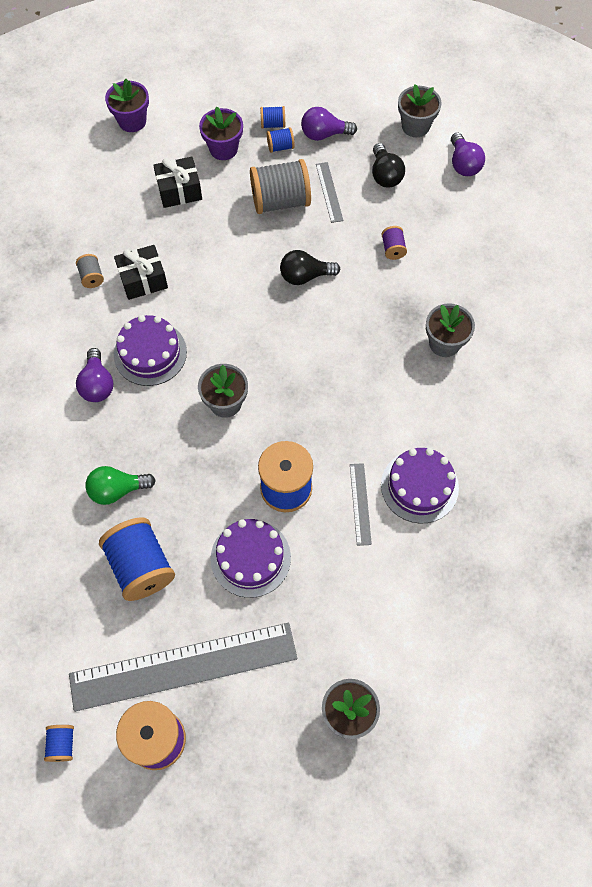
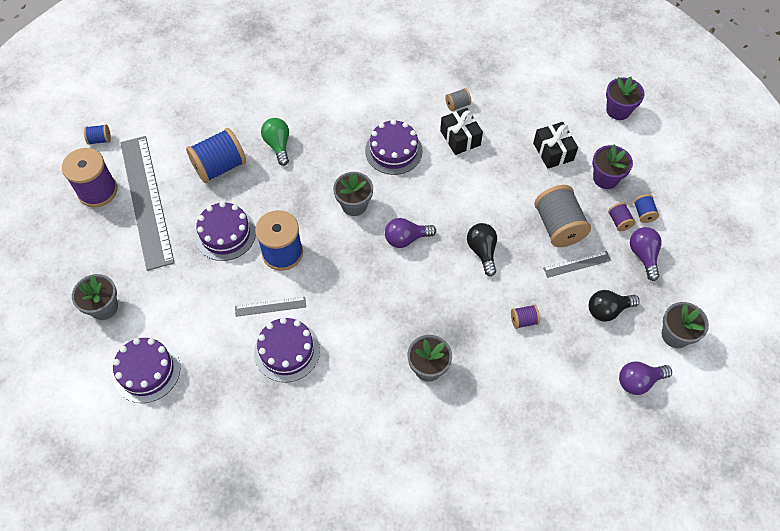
camera: 85 degrees right, 5 degrees down
(97, 384) = (363, 122): purple light bulb -> purple light bulb (406, 239)
(280, 147) = (619, 221): blue spool -> purple spool
(440, 651) = (146, 371): none -> purple cake

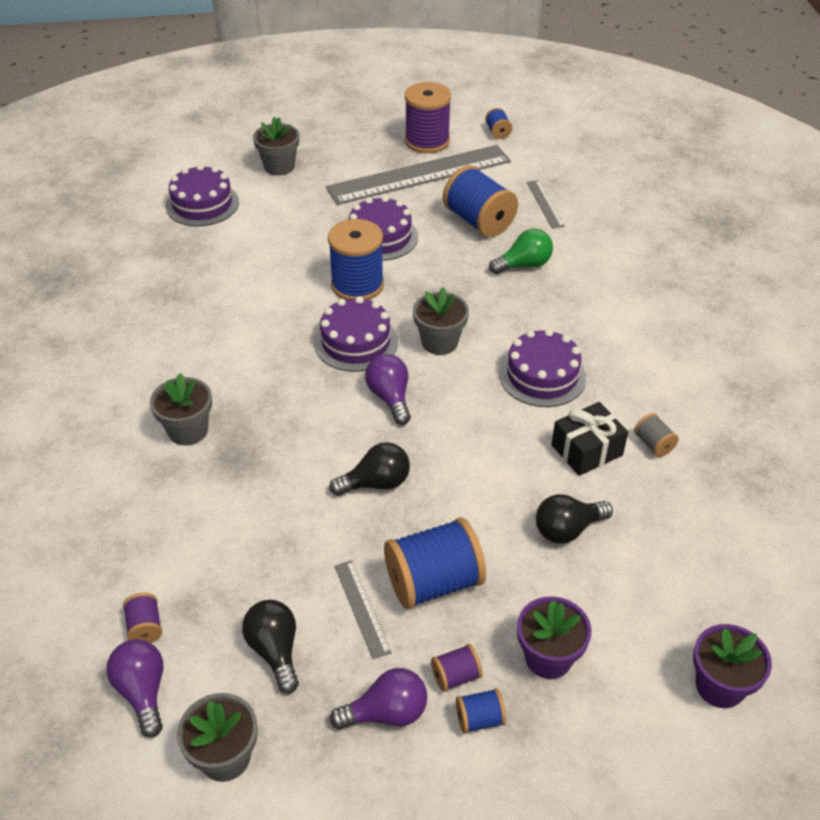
camera: 85 degrees right, 15 degrees down
(270, 306) = (280, 283): grey ruler -> grey ruler (545, 204)
(287, 351) = (220, 302): purple cake -> purple cake (356, 342)
(520, 157) = (567, 529): none -> black light bulb
(523, 320) = (257, 535): purple spool -> purple spool (145, 627)
(553, 151) = (590, 576): black gift -> none
(558, 226) = (434, 582): grey spool -> blue spool

